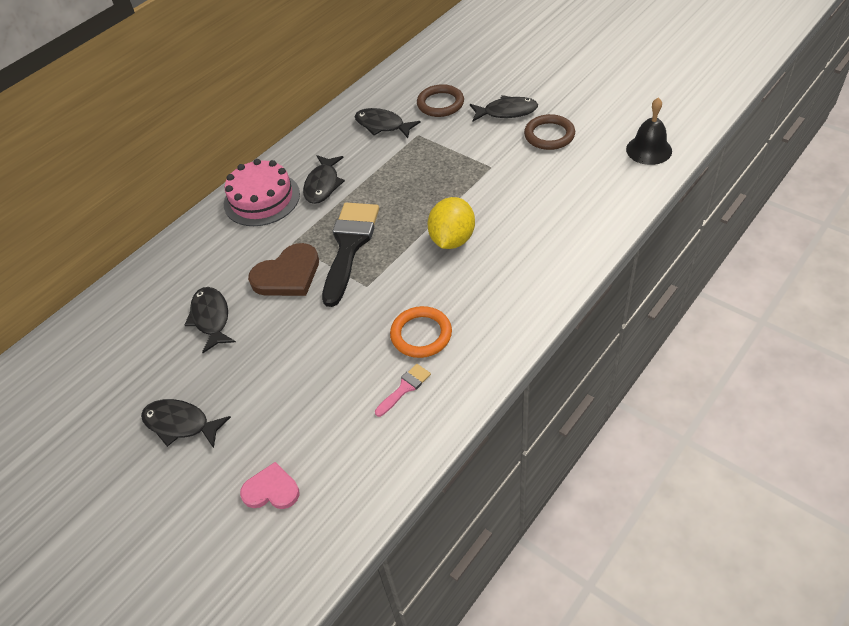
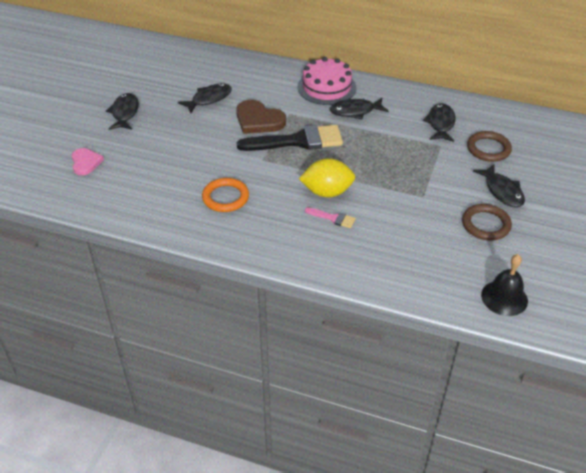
camera: 65 degrees right, 5 degrees down
(405, 388) = (176, 200): pink brush -> pink brush (333, 218)

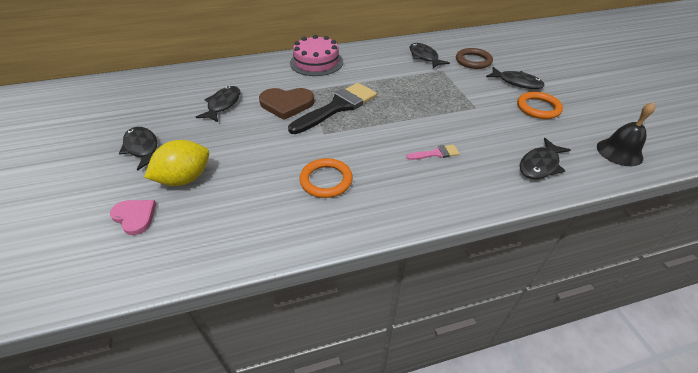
camera: 35 degrees left, 0 degrees up
(327, 192) = (406, 135): yellow lemon -> yellow lemon (185, 179)
(355, 111) = (357, 70): black fish -> black fish (540, 165)
(486, 224) = (538, 108): brown ring -> orange ring

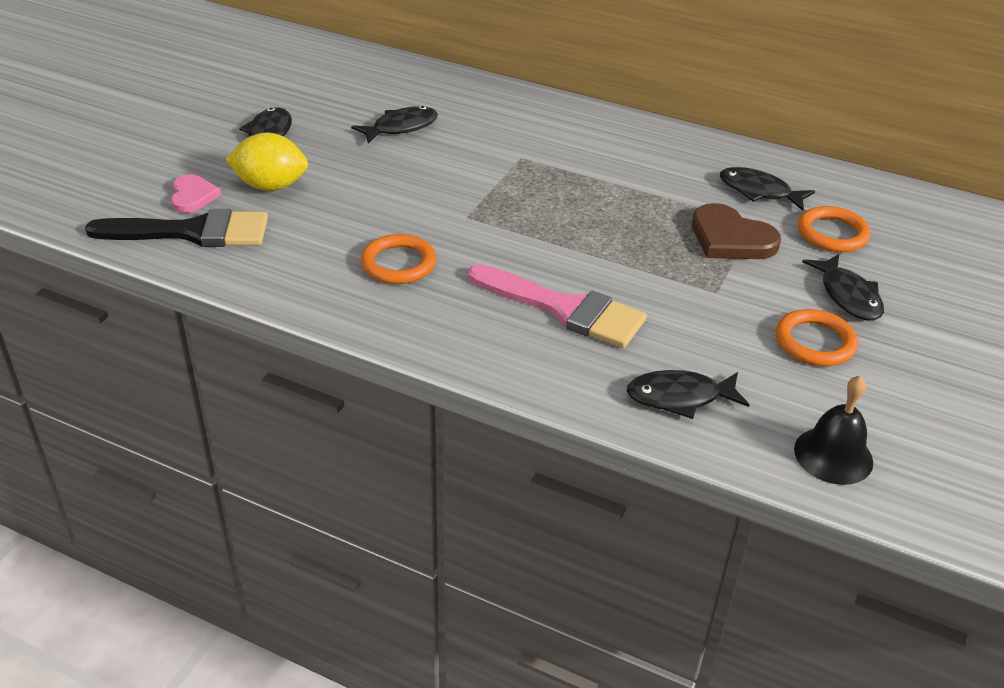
camera: 40 degrees right, 5 degrees down
(286, 104) = (471, 162): brown heart -> brown heart (730, 238)
(316, 62) = (586, 127): pink cake -> none
(338, 107) = (528, 196): black brush -> black brush (192, 232)
(424, 57) = (759, 191): black fish -> black fish turned 75 degrees counterclockwise
(436, 153) = (565, 309): pink brush -> pink brush, size x2.24
(473, 61) = (832, 233): brown ring -> orange ring

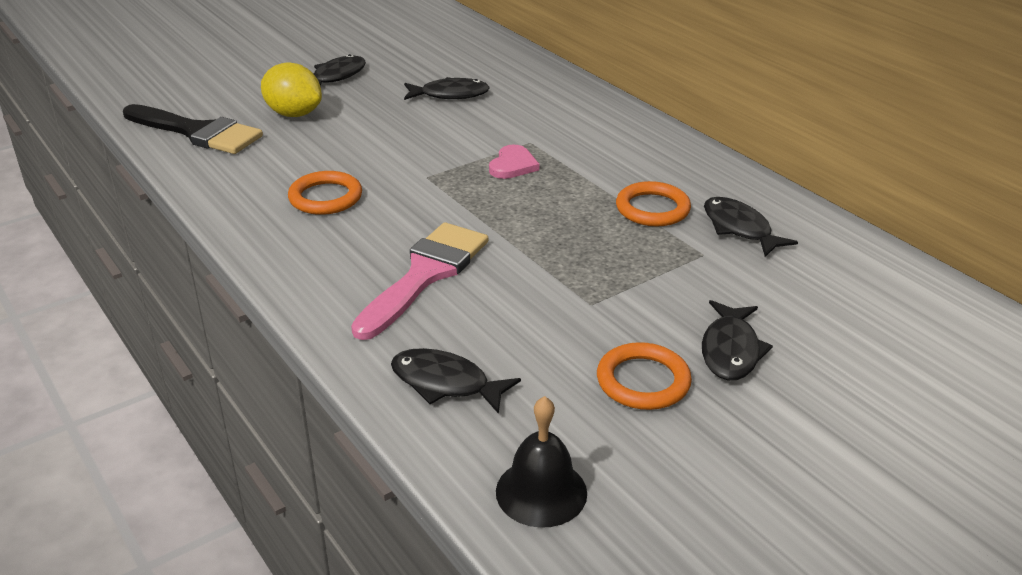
camera: 30 degrees right, 5 degrees down
(193, 196) = (228, 107): pink heart -> pink heart (513, 165)
(565, 309) = (425, 275): pink brush -> pink brush turned 120 degrees counterclockwise
(730, 238) = (660, 261): brown heart -> none
(832, 233) = (779, 288): orange ring -> orange ring (652, 209)

